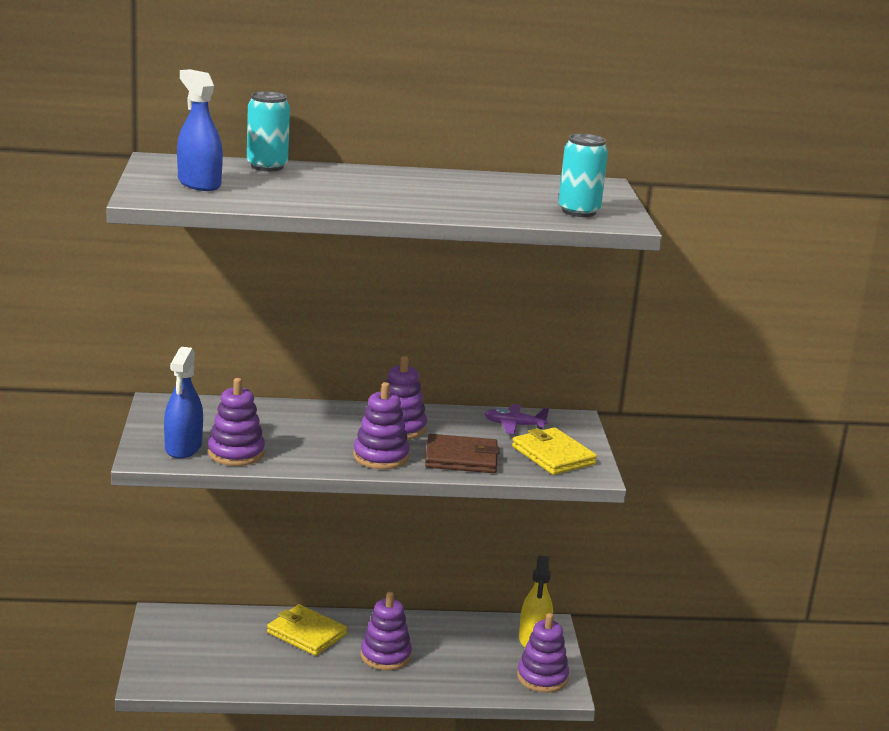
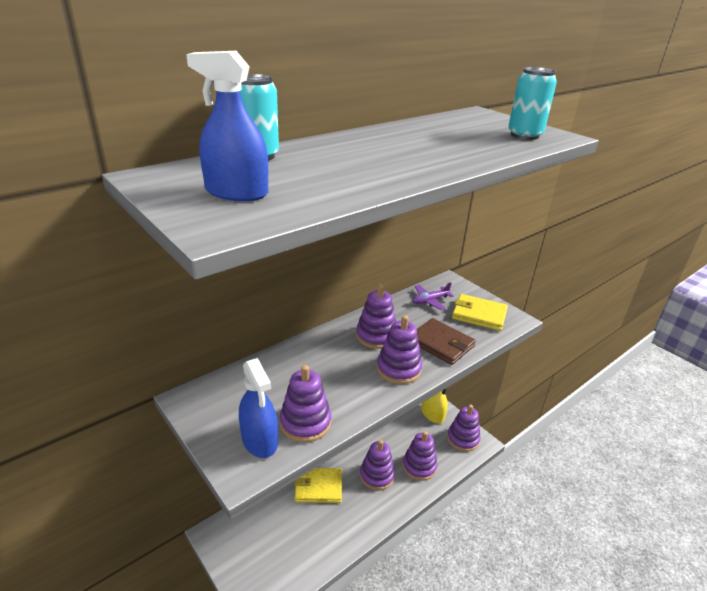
camera: 35 degrees left, 10 degrees up
(448, 673) = (419, 466): none -> purple stacking toy
(461, 458) = (441, 343): brown wallet -> brown wallet turned 75 degrees clockwise

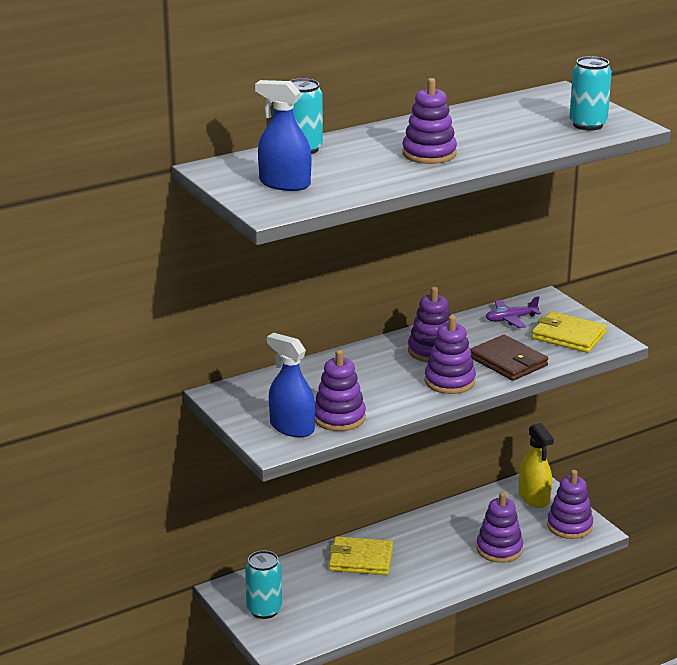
camera: 10 degrees right, 5 degrees down
(243, 555) = (264, 610): none -> turquoise can
(259, 440) = (292, 427): blue spray bottle -> blue spray bottle turned 150 degrees clockwise
(377, 475) = (439, 554): purple stacking toy -> purple stacking toy (429, 154)

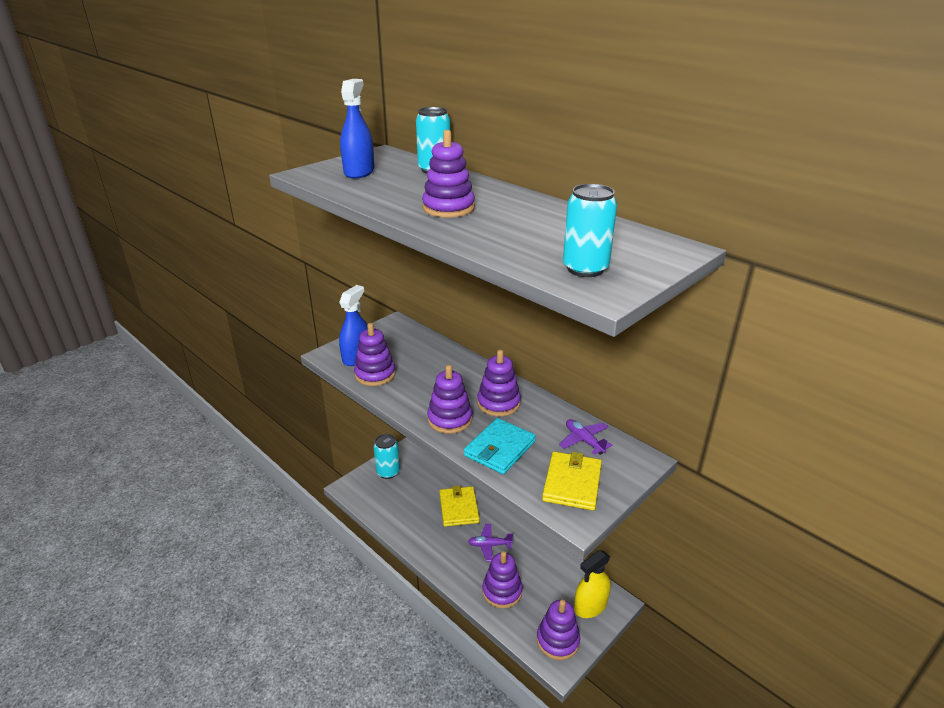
camera: 75 degrees right, 5 degrees up
(430, 546) = (489, 545): none -> purple plane
(508, 361) = (500, 449): brown wallet -> turquoise wallet

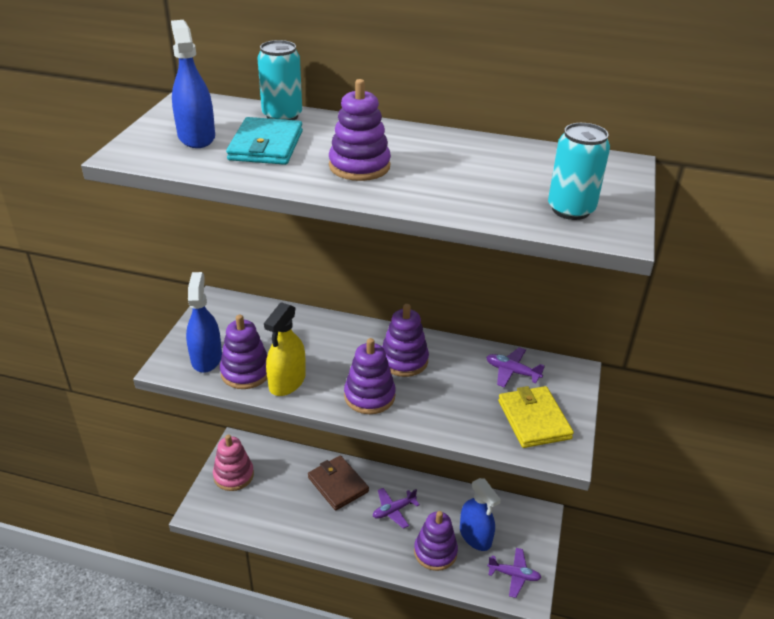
camera: 30 degrees left, 5 degrees up
(388, 472) = (233, 475): turquoise can -> pink stacking toy
(458, 508) = (337, 484): yellow wallet -> brown wallet
(500, 449) = (443, 410): turquoise wallet -> turquoise wallet (266, 146)
(544, 594) = (475, 536): none -> blue spray bottle
(557, 640) = (514, 575): purple stacking toy -> purple plane
(590, 605) = (521, 528): yellow spray bottle -> yellow spray bottle (287, 381)

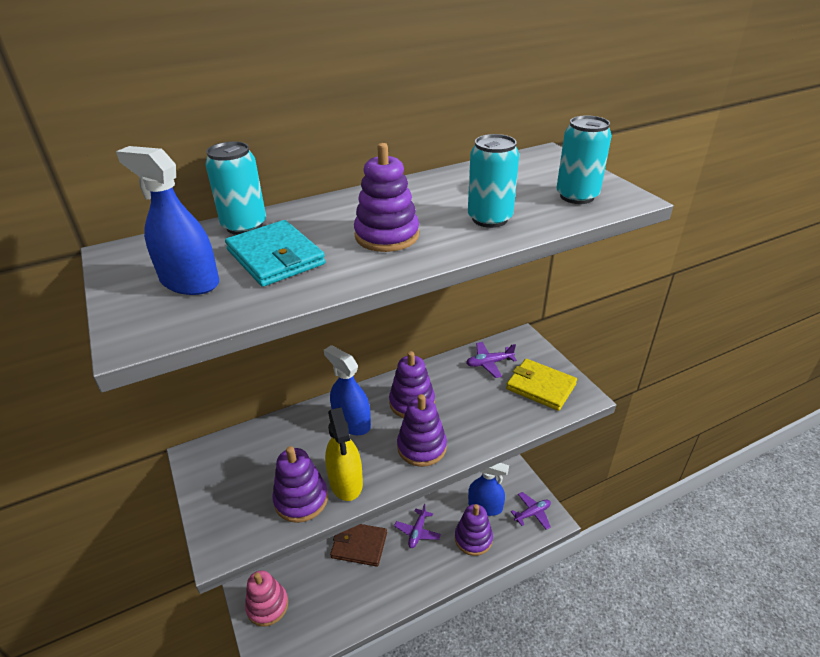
camera: 40 degrees left, 0 degrees up
(206, 358) = (249, 513): blue spray bottle -> blue spray bottle (352, 422)
(458, 191) = (489, 219): none -> turquoise can

